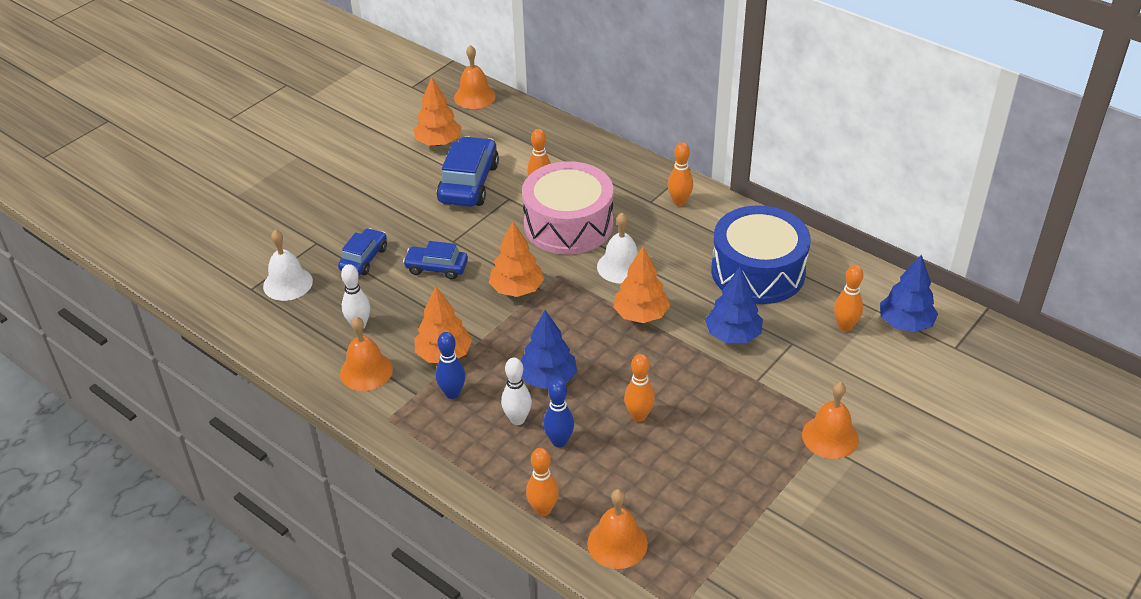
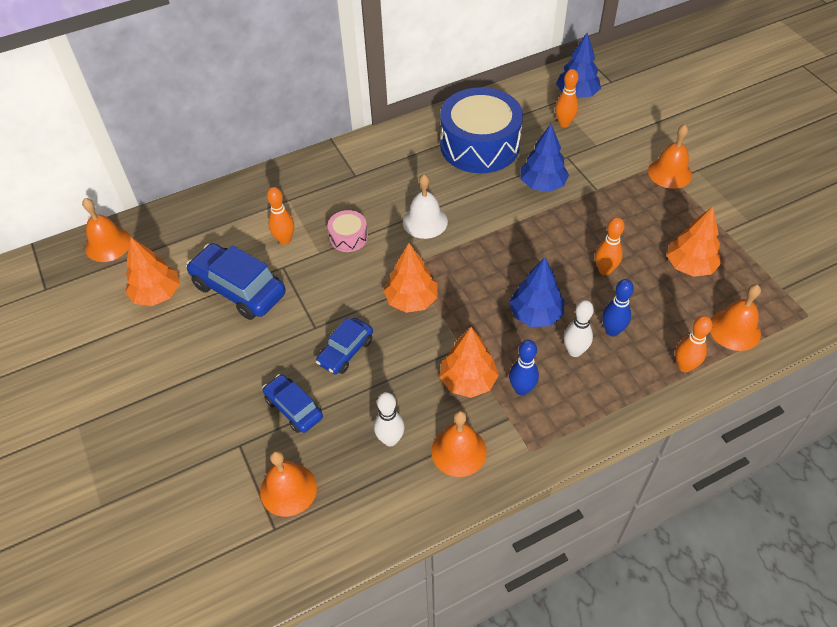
camera: 65 degrees left, 10 degrees up
(288, 283) = (288, 489): white bell -> orange bell
(568, 224) = (348, 237): pink drum -> pink drum, size x0.44
(640, 315) = (490, 229): orange tree -> orange tree (690, 266)
(679, 202) = (368, 159): orange bowling pin -> none

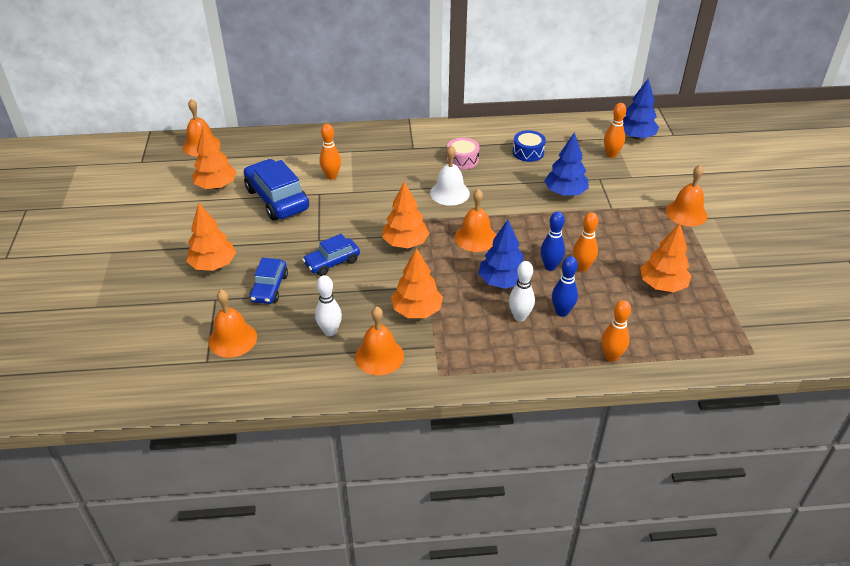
camera: 20 degrees right, 10 degrees down
(212, 401) = (213, 265): none -> orange tree
(294, 408) = (269, 288): blue car -> blue car turned 150 degrees counterclockwise
(348, 237) = (382, 187): pink drum -> pink drum (462, 160)
(480, 145) = (528, 152): blue drum -> blue drum, size x0.44
(521, 389) = (457, 330): blue bowling pin -> blue bowling pin (550, 266)
(734, 329) = (675, 343): orange bell -> orange bell (475, 237)

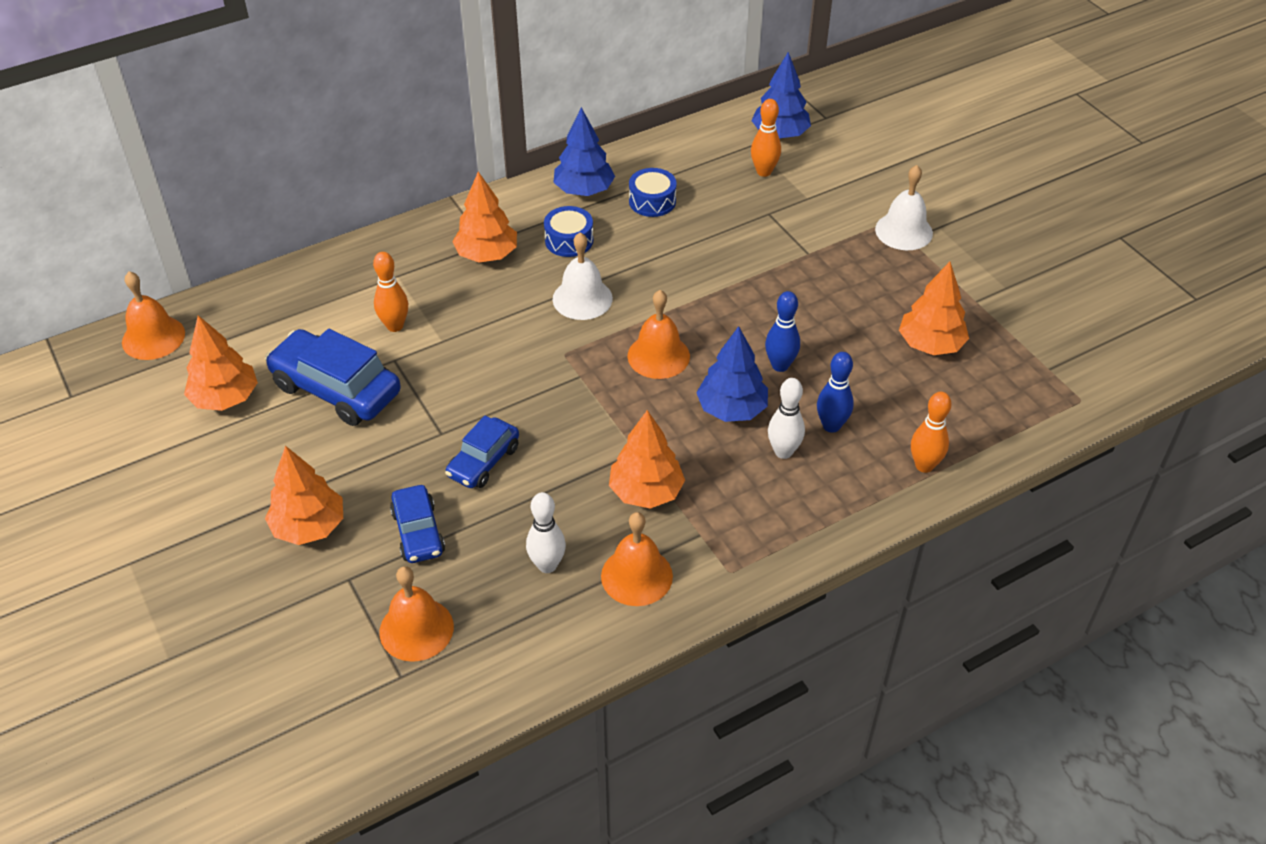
camera: 25 degrees left, 5 degrees up
(405, 243) = (568, 396): orange tree -> orange tree (487, 255)
(462, 160) = (569, 240): pink drum -> blue drum
(565, 193) = (736, 249): blue tree -> blue tree (584, 190)
(582, 267) = (820, 353): orange bowling pin -> none
(686, 213) = (904, 231): orange bell -> white bell

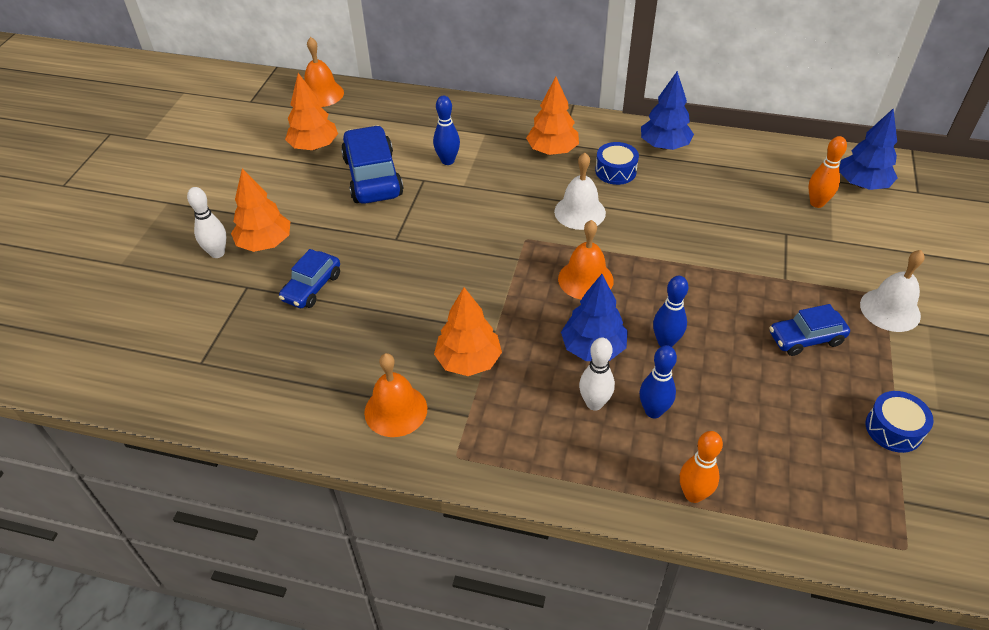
camera: 45 degrees right, 0 degrees up
(395, 326) = (447, 161): orange bowling pin -> blue bowling pin
(416, 629) = (241, 342): orange bell -> none
(483, 461) = (397, 272): blue car -> blue car (806, 338)
(547, 565) = (354, 361): white bowling pin -> white bowling pin (217, 253)
(652, 201) = (704, 178): blue drum -> blue drum (894, 429)
(930, 345) = (810, 408): orange tree -> none

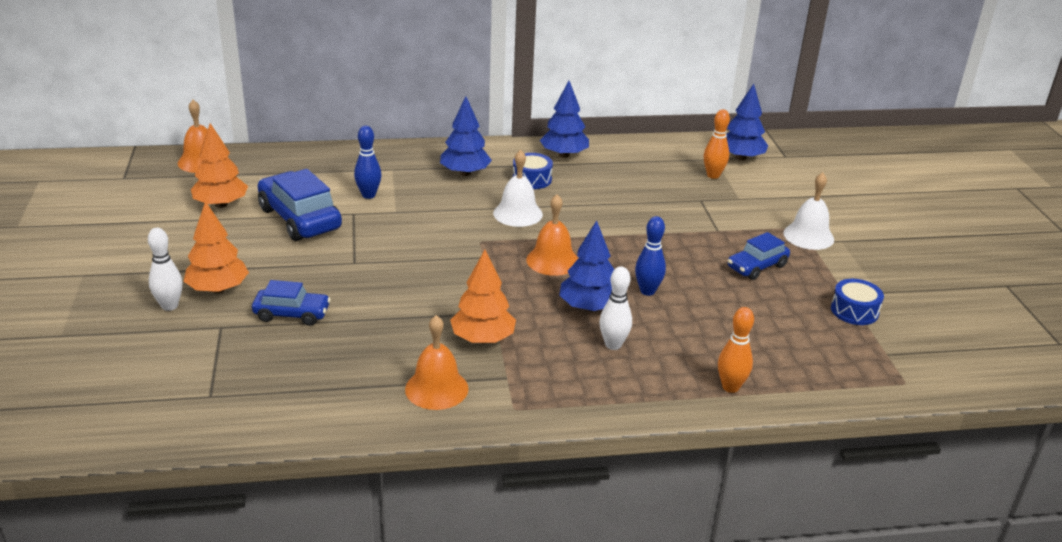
camera: 25 degrees left, 15 degrees down
(312, 287) = (292, 314): blue car -> blue car turned 90 degrees counterclockwise
(552, 151) = (465, 173): orange tree -> blue tree
(653, 411) = (665, 339): blue bowling pin -> none

